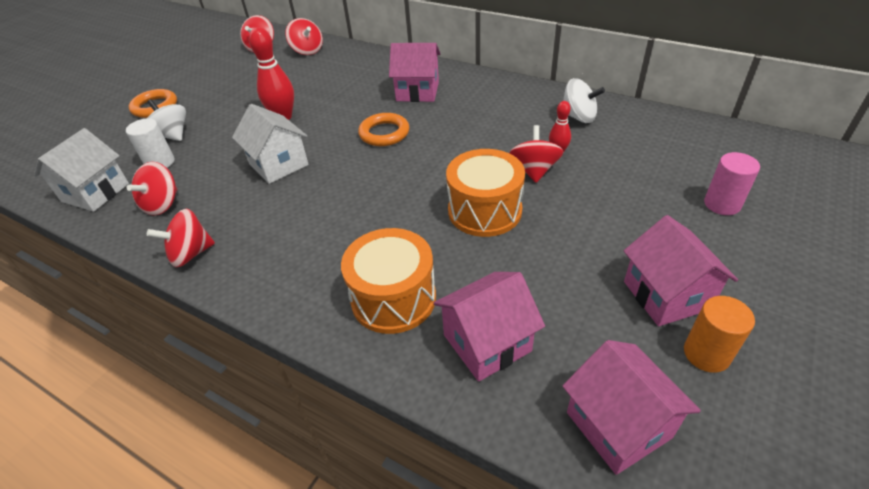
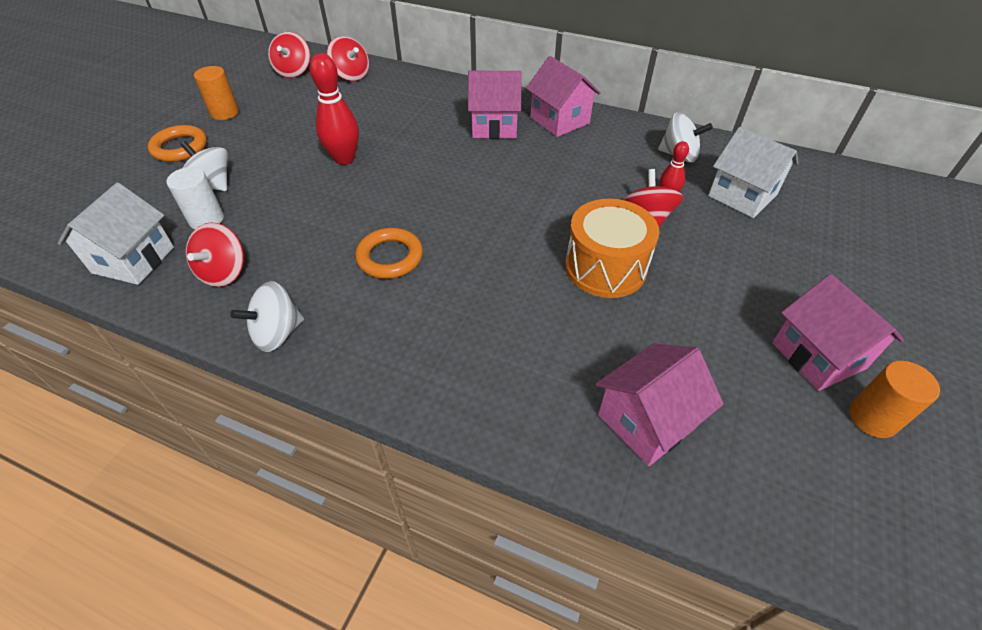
camera: 10 degrees left, 5 degrees up
(191, 254) = (277, 333): red spinning top -> white spinning top
(197, 80) = (224, 113): none -> orange cylinder
(278, 164) = (354, 218): white house -> white house (742, 195)
(384, 133) = (469, 177): orange ring -> orange ring (390, 257)
(393, 298) = (531, 375): orange drum -> none
(618, 424) = (804, 503): pink house -> pink house (559, 120)
(722, 204) = (849, 251): pink cylinder -> none

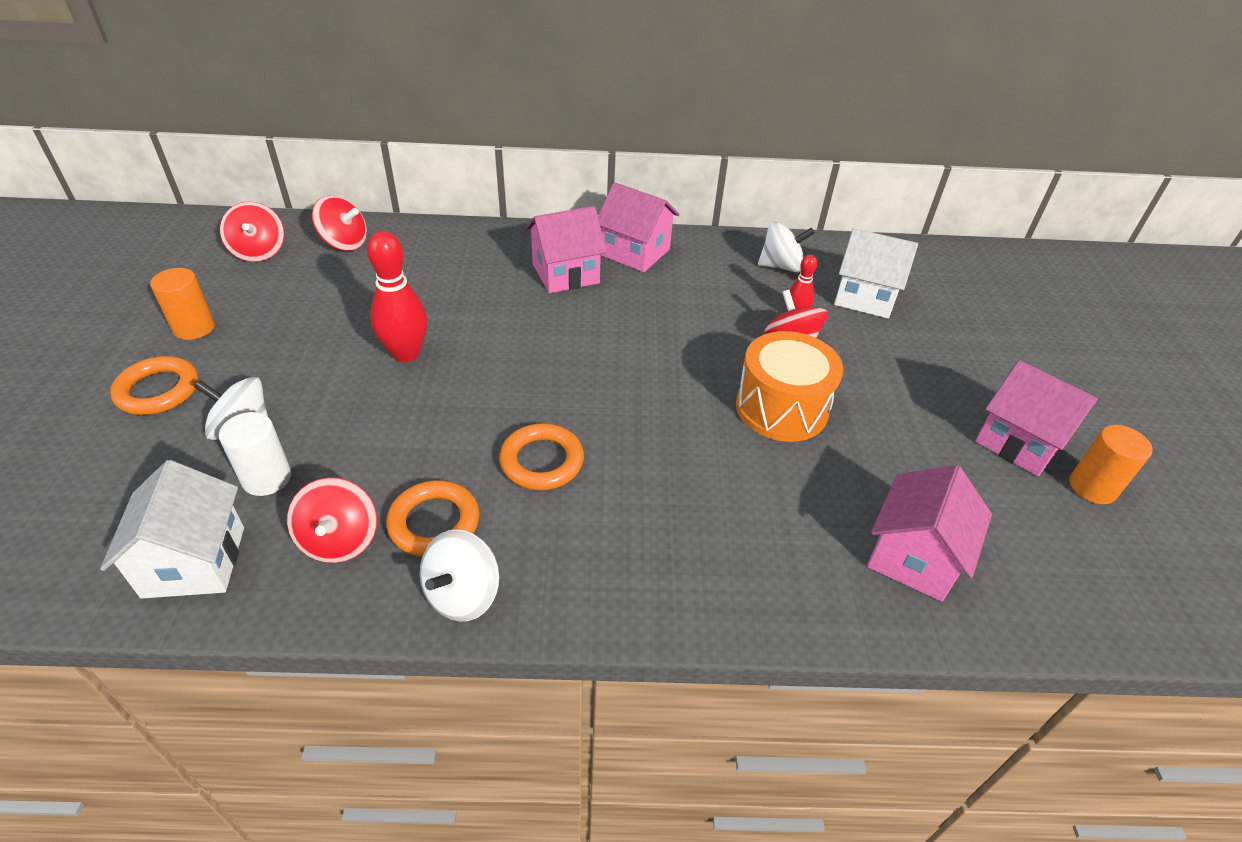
camera: 25 degrees left, 5 degrees down
(290, 279) = (434, 523): none -> orange ring

